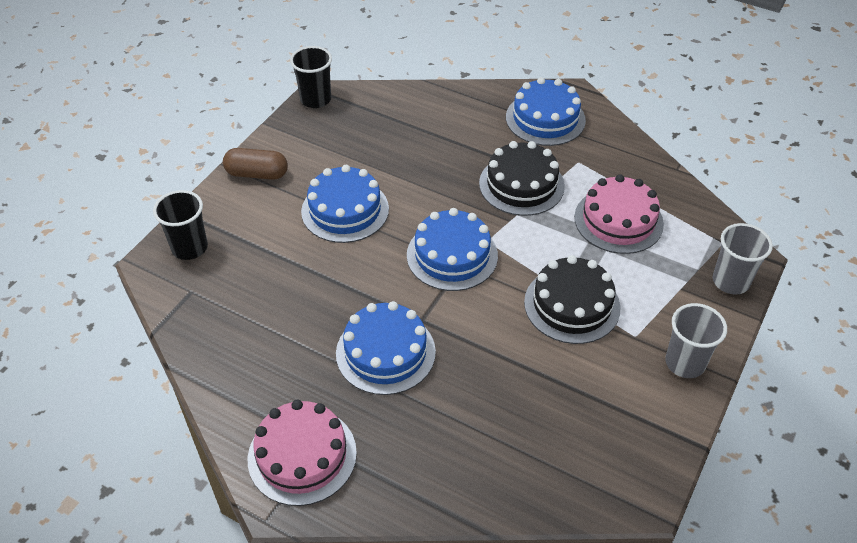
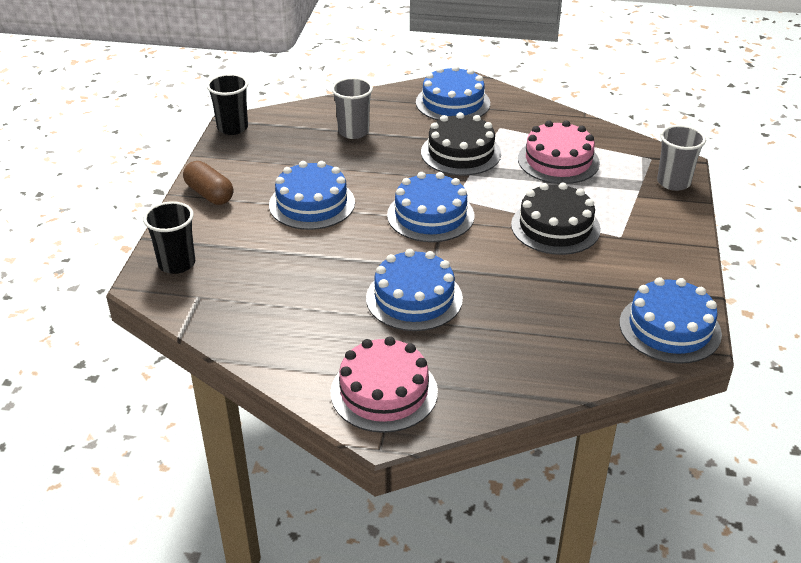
camera: 20 degrees left, 10 degrees down
(257, 174) = (209, 194): brown capsule -> brown capsule turned 60 degrees clockwise
(627, 470) = (670, 328): none -> blue cake
(685, 363) = (671, 245): grey cup -> grey cup (353, 132)

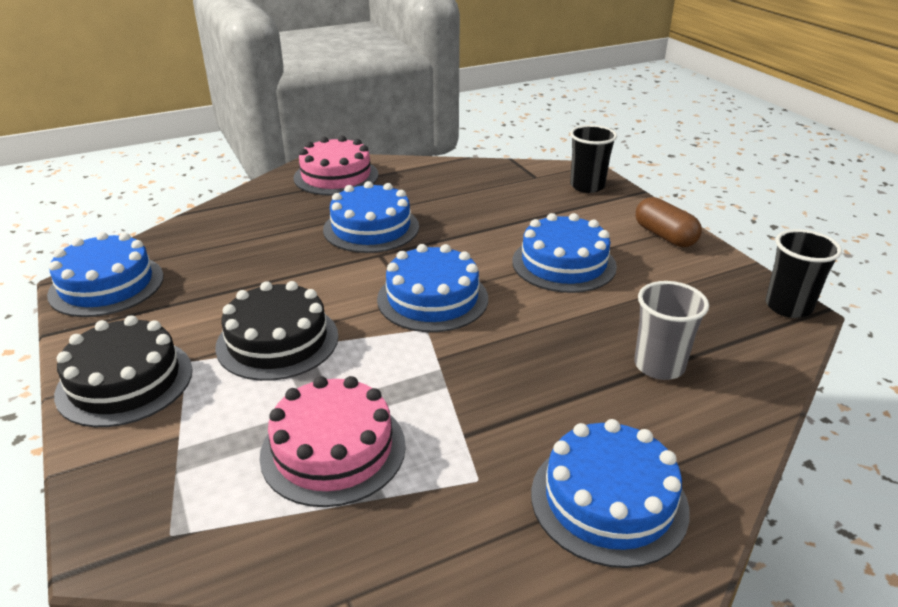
camera: 145 degrees right, 5 degrees down
(209, 194) = (664, 236): brown capsule -> brown capsule turned 45 degrees clockwise
(461, 153) = (486, 397): black cake -> black cake (125, 381)
(673, 182) = (118, 491): grey cup -> none

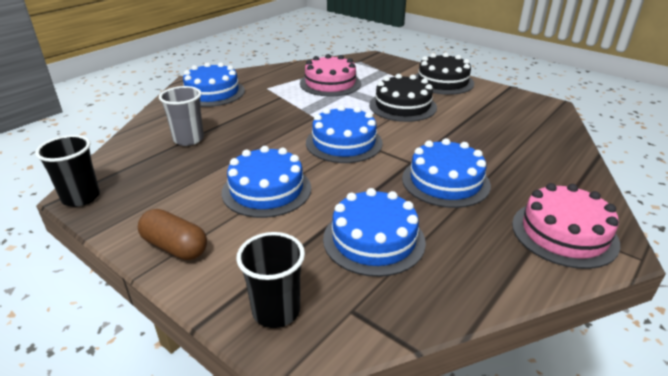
camera: 155 degrees right, 0 degrees up
(106, 285) = (533, 107): blue cake -> blue cake (374, 240)

